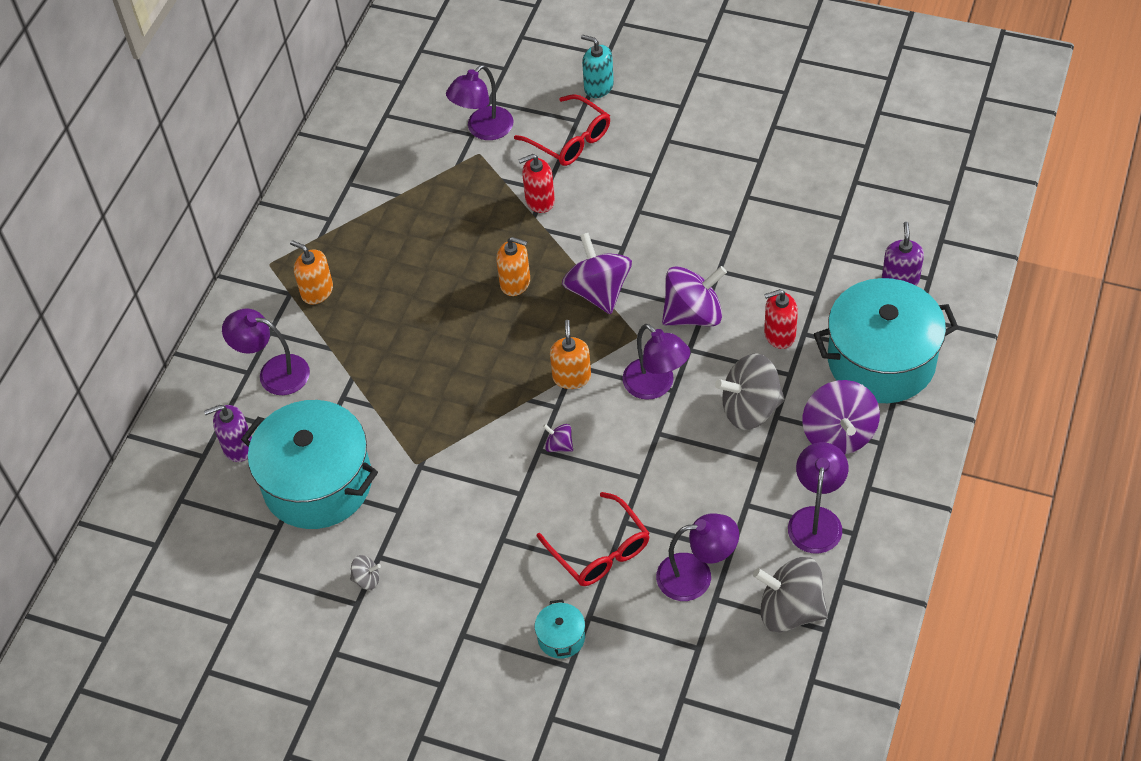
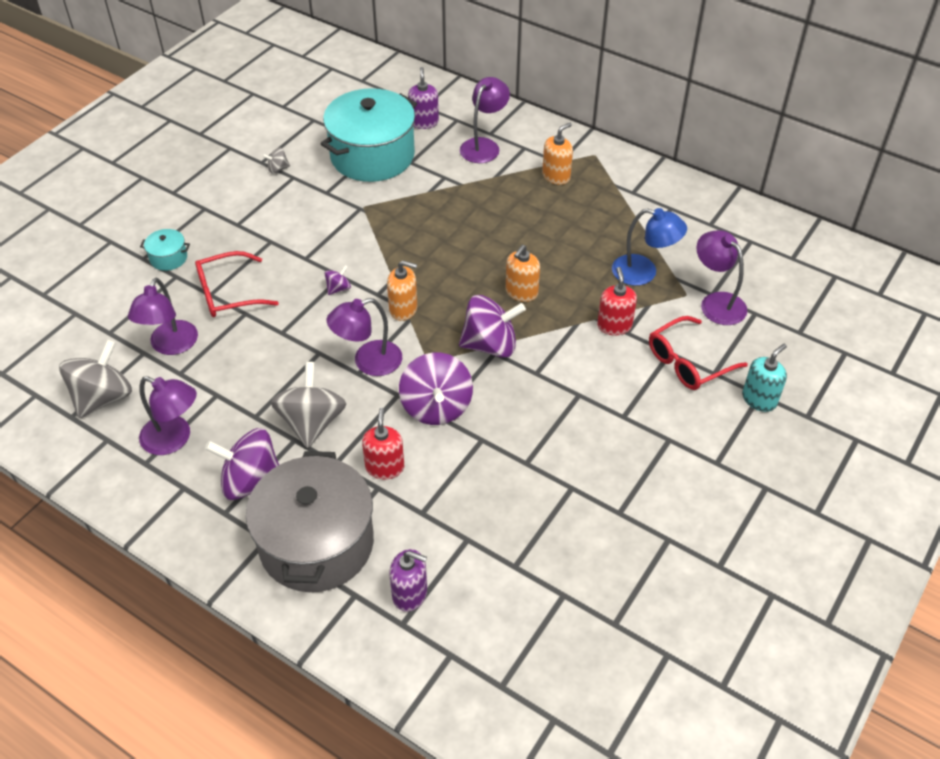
camera: 100 degrees right, 5 degrees down
(367, 579) = (278, 169): grey spinning top -> grey spinning top turned 60 degrees clockwise
(456, 190) = (643, 272): none -> blue lamp
(881, 360) = (316, 543): turquoise pot -> grey pot

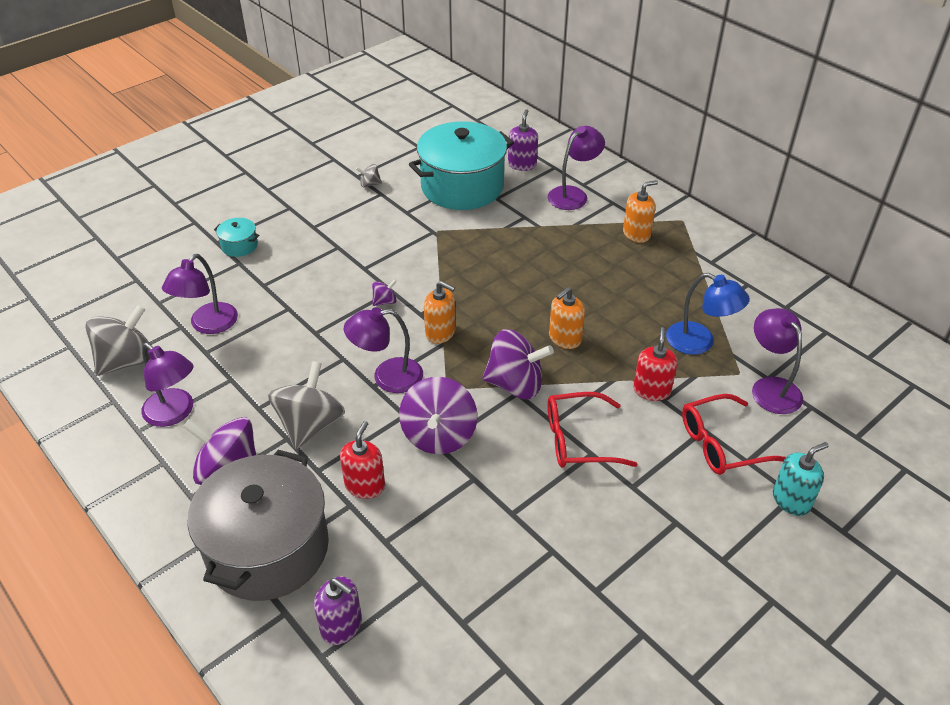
camera: 15 degrees right, 5 degrees down
(227, 293) = (279, 287): red glasses -> red glasses (578, 440)

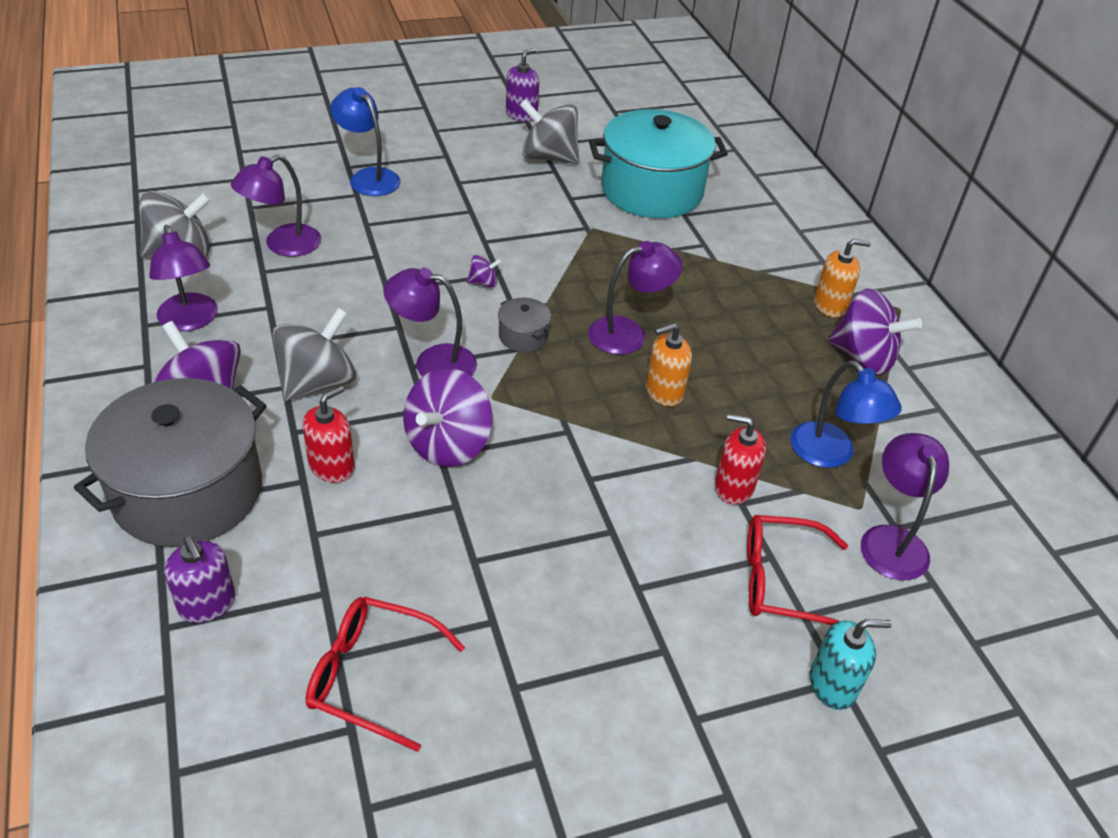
camera: 20 degrees right, 0 degrees up
(239, 246) = (368, 177): turquoise pot -> blue lamp
(370, 184) = (548, 157): grey spinning top -> grey spinning top, size x2.22
(440, 333) = (523, 336): orange soap dispenser -> grey pot
(515, 384) = (572, 421): purple spinning top -> purple spinning top (863, 357)
(522, 164) = (738, 188): purple soap dispenser -> purple soap dispenser (521, 114)
(573, 194) = (779, 238): purple lamp -> purple lamp (628, 333)
(578, 440) = (605, 509): red glasses -> red glasses (371, 675)
(651, 390) = (733, 487): red soap dispenser -> red soap dispenser turned 105 degrees counterclockwise

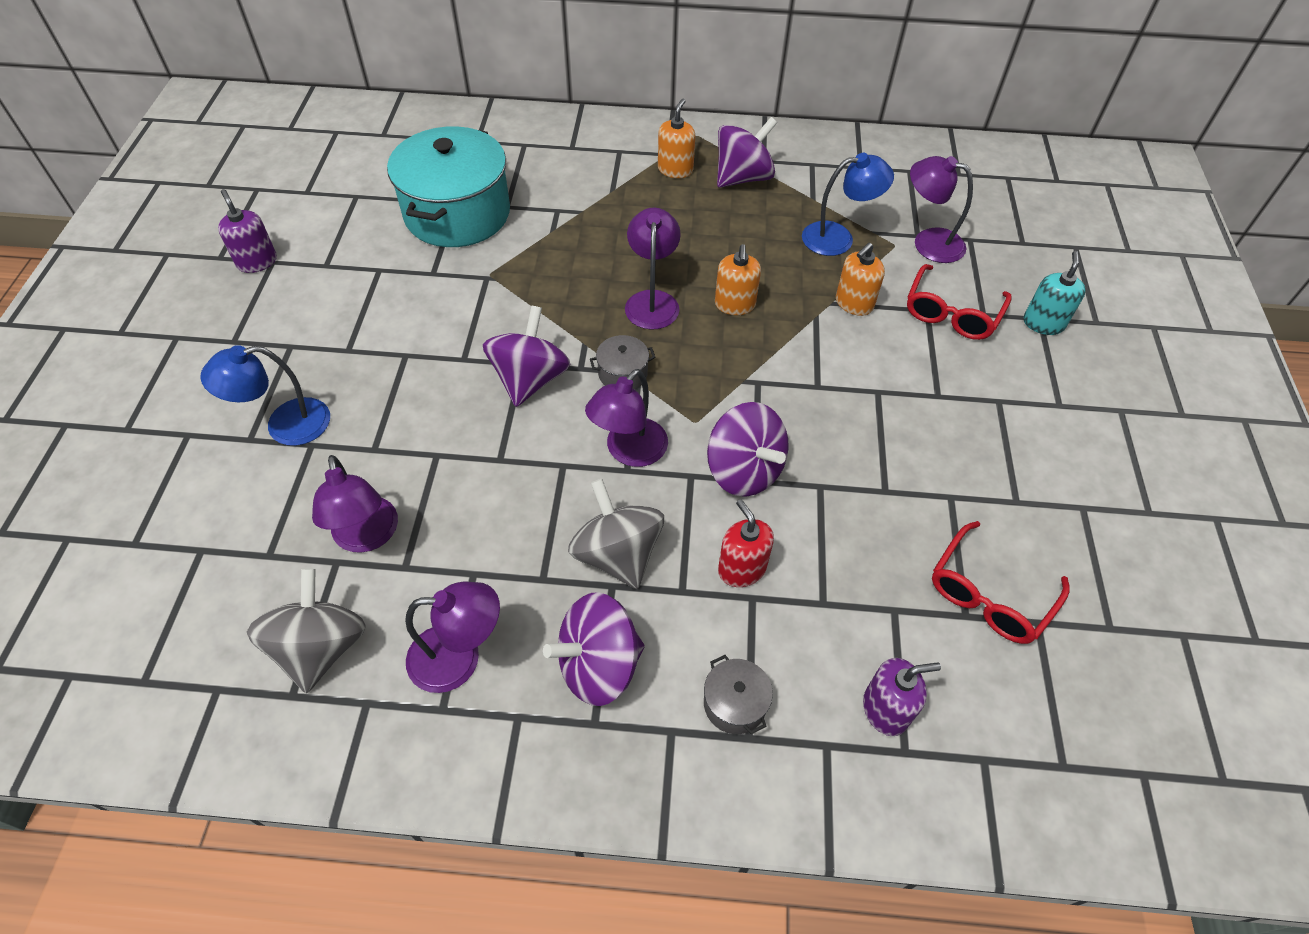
camera: 65 degrees left, 10 degrees up
(188, 491) = (734, 703): grey pot -> grey pot, size x0.41
(483, 283) = (530, 379): purple spinning top -> purple spinning top, size x2.22
(548, 157) = (353, 266): grey spinning top -> none
(733, 487) = (854, 303): red soap dispenser -> orange soap dispenser

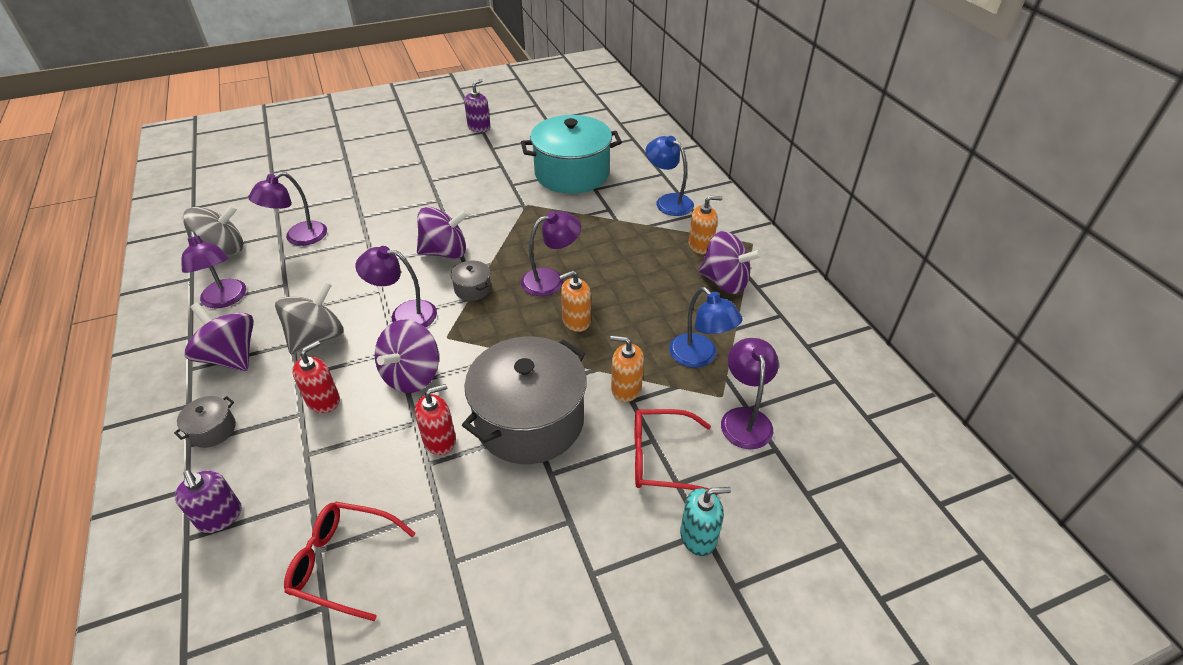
camera: 65 degrees right, 10 degrees down
(285, 425) = (365, 182): blue lamp -> blue lamp (668, 201)
(856, 471) = (439, 440): none -> red soap dispenser
(862, 389) = (529, 420): none -> grey pot

